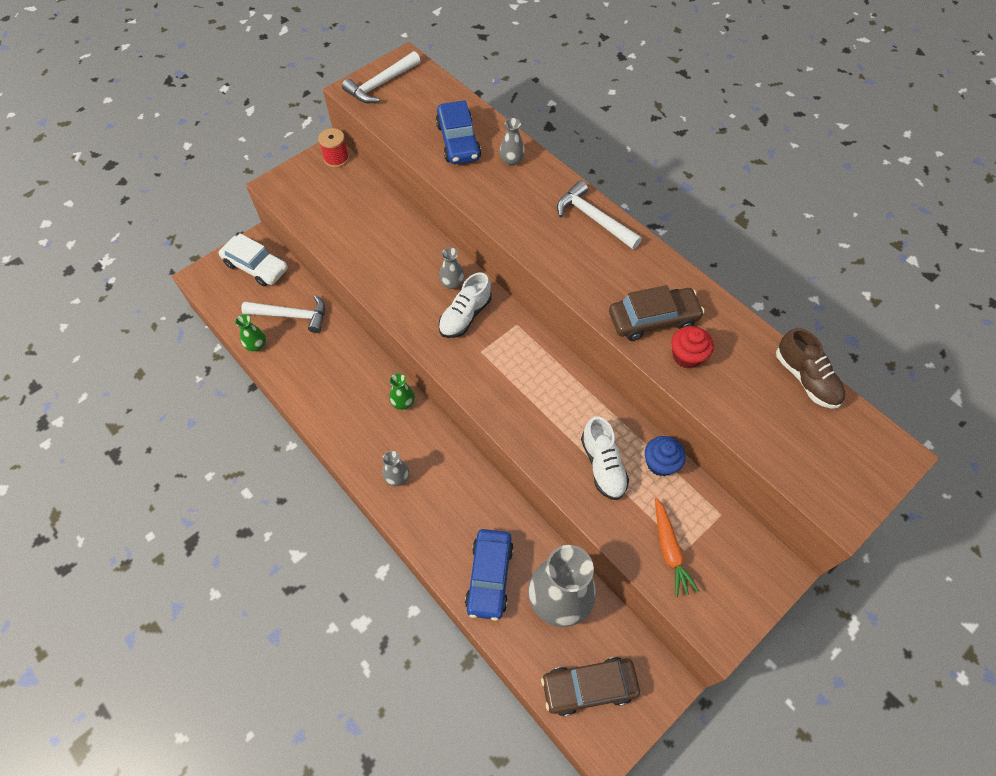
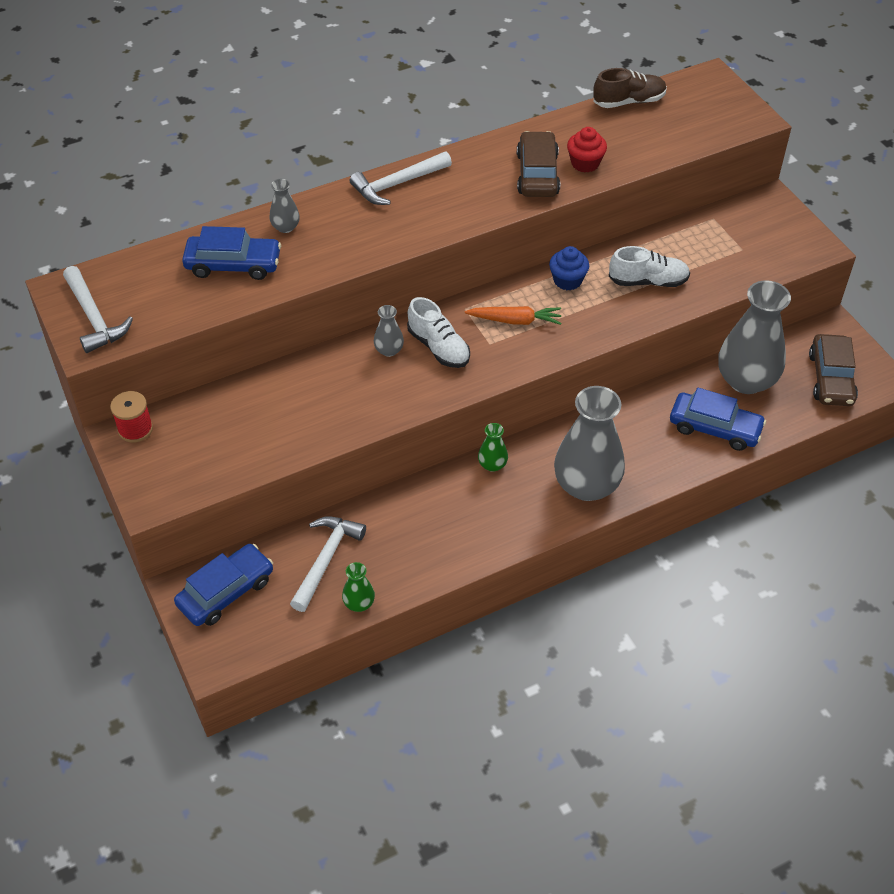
camera: 75 degrees left, 10 degrees down
(256, 267) = (226, 592): white car -> blue car
(397, 477) = (586, 485): grey vase -> grey vase, size x2.28
(660, 463) = (655, 243): blue cupcake -> blue cupcake (567, 280)
(669, 550) = (740, 258): orange carrot -> orange carrot (515, 320)

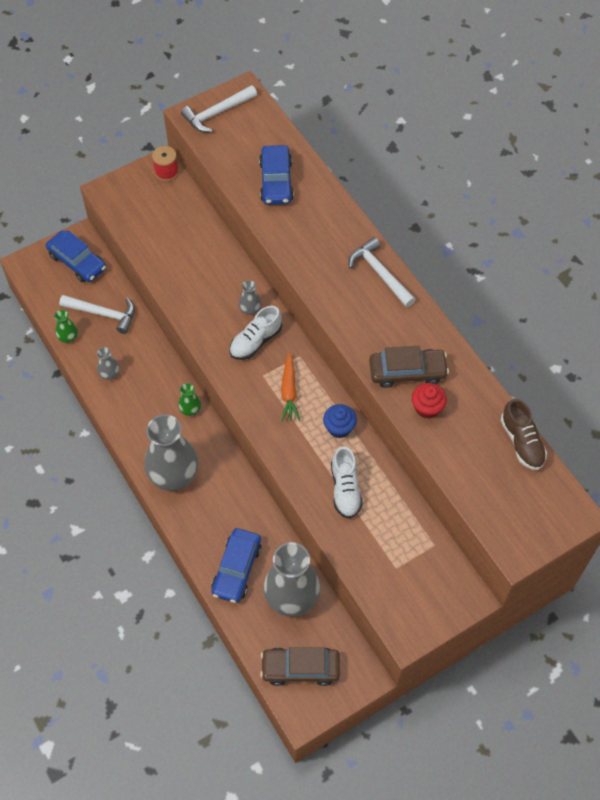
camera: 85 degrees right, 10 degrees up
(285, 227) = (320, 207): grey vase -> grey vase (109, 374)

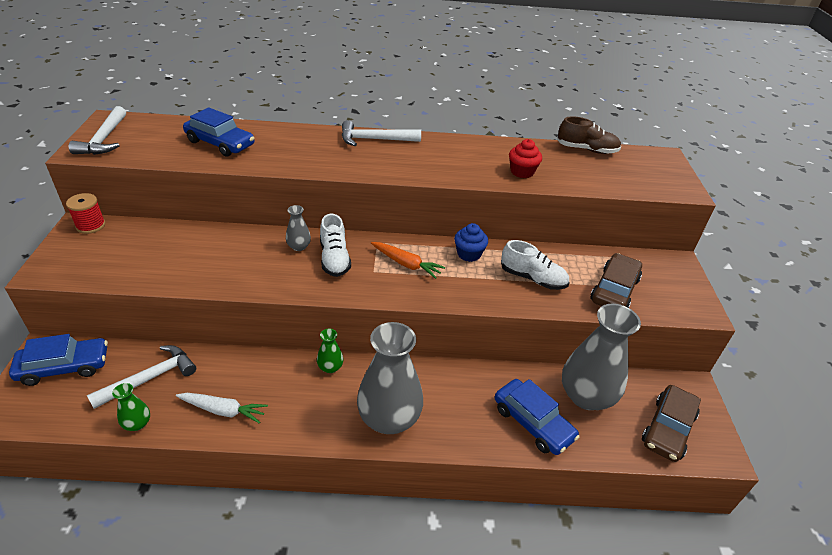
camera: 60 degrees left, 20 degrees down
(109, 374) = (223, 410): grey vase -> white carrot
(407, 372) = (480, 166): brown car -> brown car (614, 290)

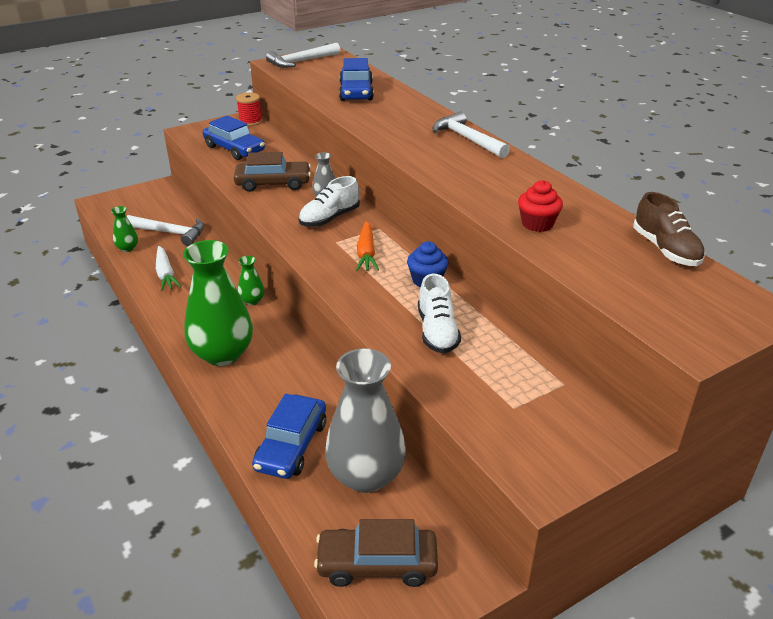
camera: 60 degrees right, 5 degrees down
(64, 367) = (153, 200): blue car -> blue car (234, 149)
(389, 418) = (222, 354): grey vase -> green vase
(614, 290) = (490, 396): brown car -> brown car (273, 183)

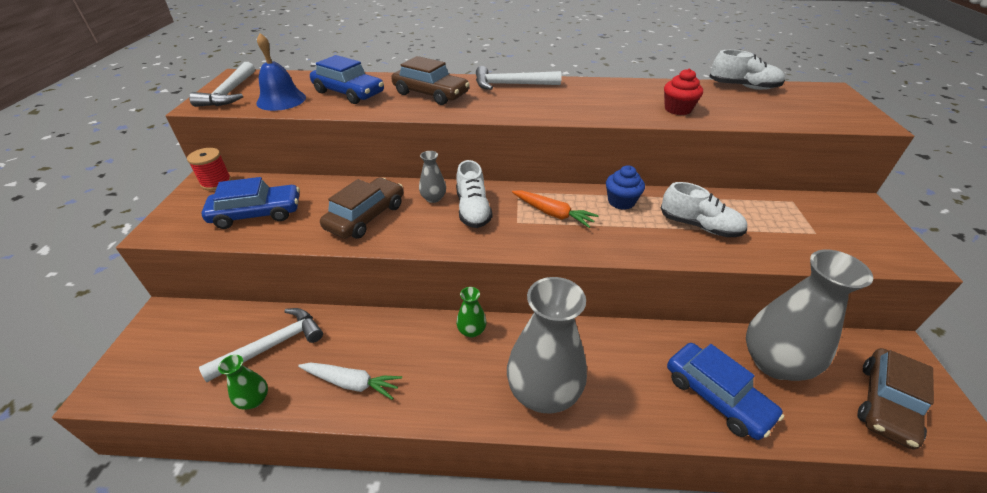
camera: 55 degrees left, 5 degrees up
(222, 354) = (543, 391): green vase -> grey vase
(313, 78) = (281, 100): none -> blue bell
(398, 117) = (431, 94): none -> brown car
(665, 250) = (743, 87): brown shoe -> white shoe

